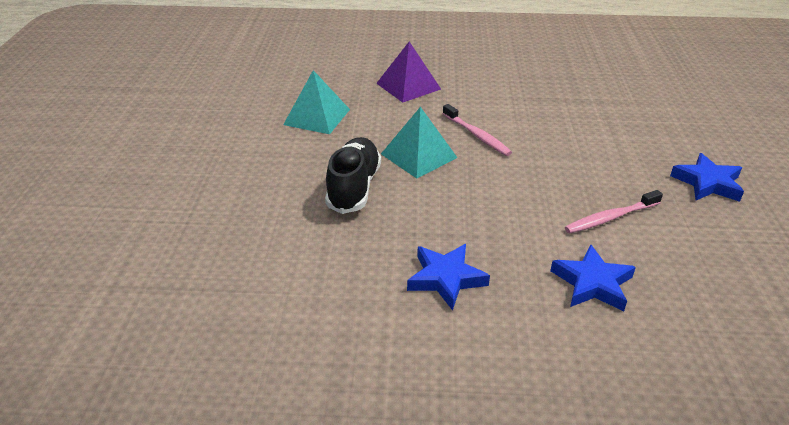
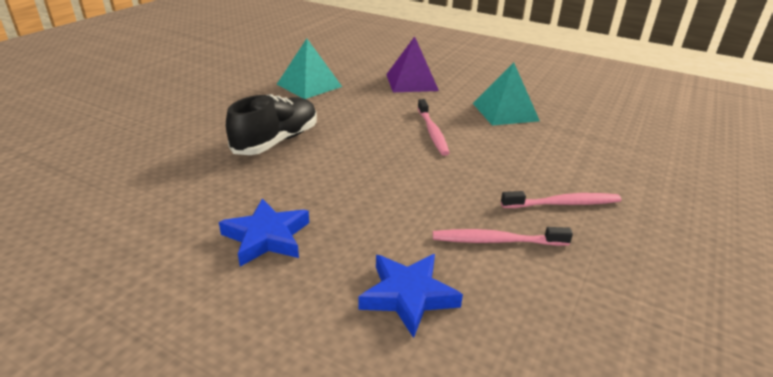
camera: 25 degrees right, 5 degrees down
(419, 155) = (360, 133): turquoise pyramid -> turquoise pyramid (505, 112)
(628, 170) = (563, 203): none -> pink toothbrush
(707, 183) = (653, 244): blue star -> none

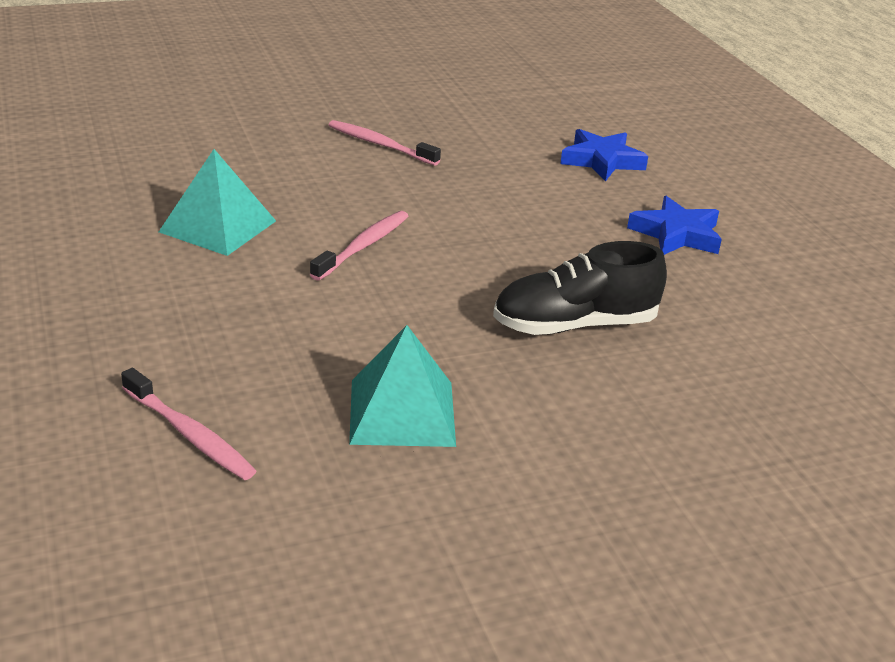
camera: 140 degrees left, 0 degrees up
(411, 82) = (227, 332): purple pyramid -> none
(496, 241) = (486, 153): pink toothbrush -> pink toothbrush (189, 434)

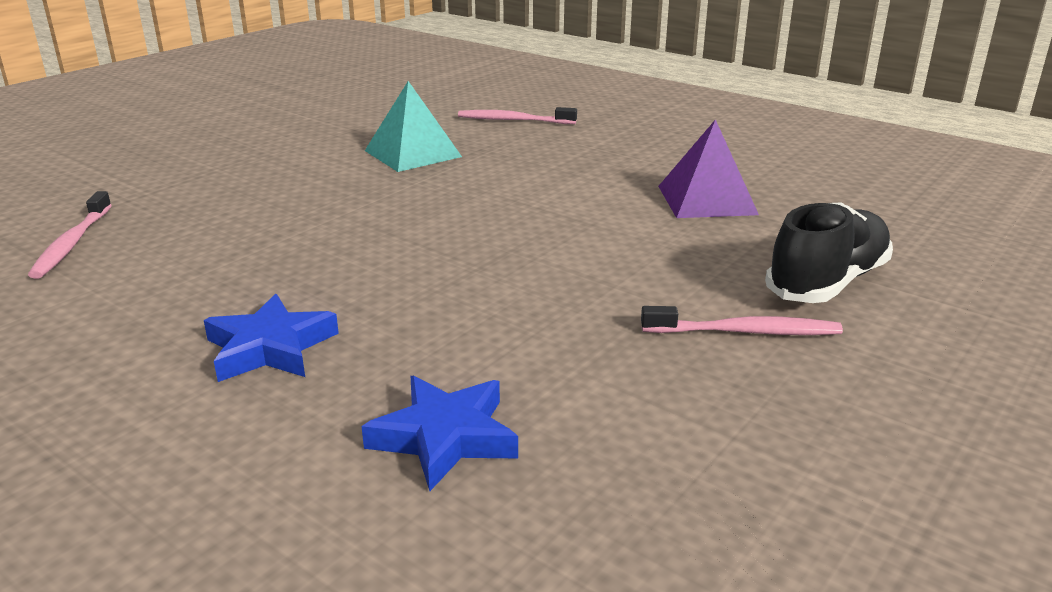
camera: 150 degrees right, 5 degrees down
(218, 226) = (707, 200): turquoise pyramid -> purple pyramid
(363, 246) = (576, 223): pink toothbrush -> pink toothbrush (72, 243)
(574, 325) = (334, 225): black shoe -> black shoe (827, 282)

